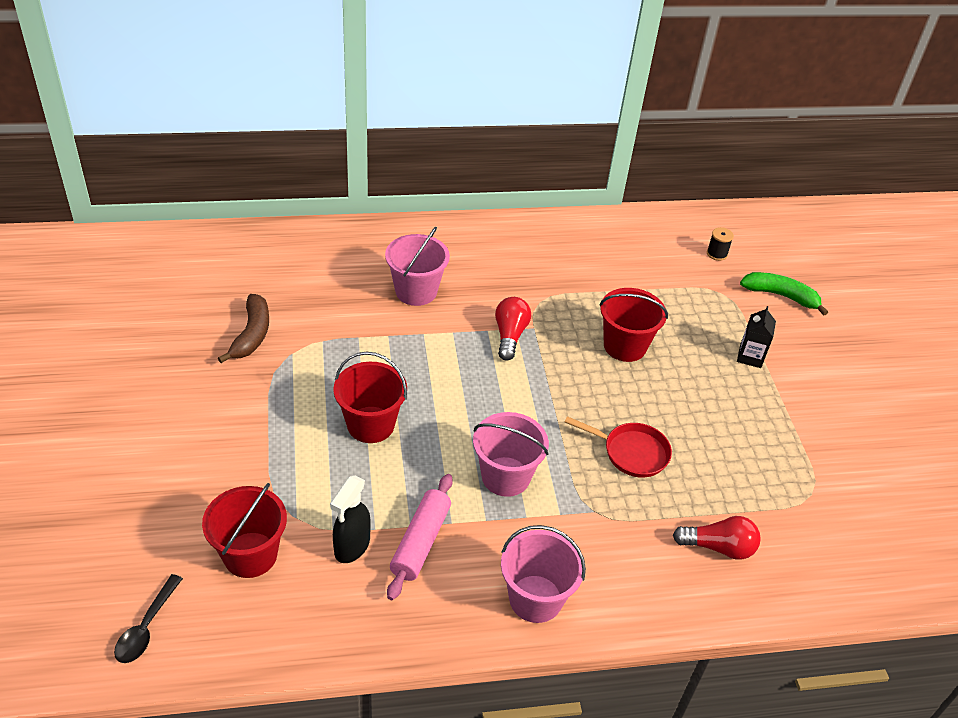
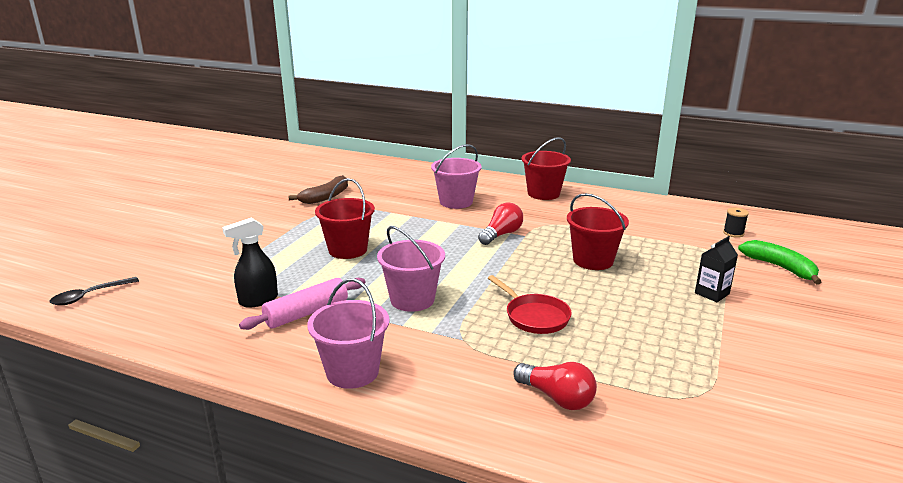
camera: 35 degrees right, 20 degrees down
(250, 555) = (192, 284): red bucket -> red bucket (543, 193)

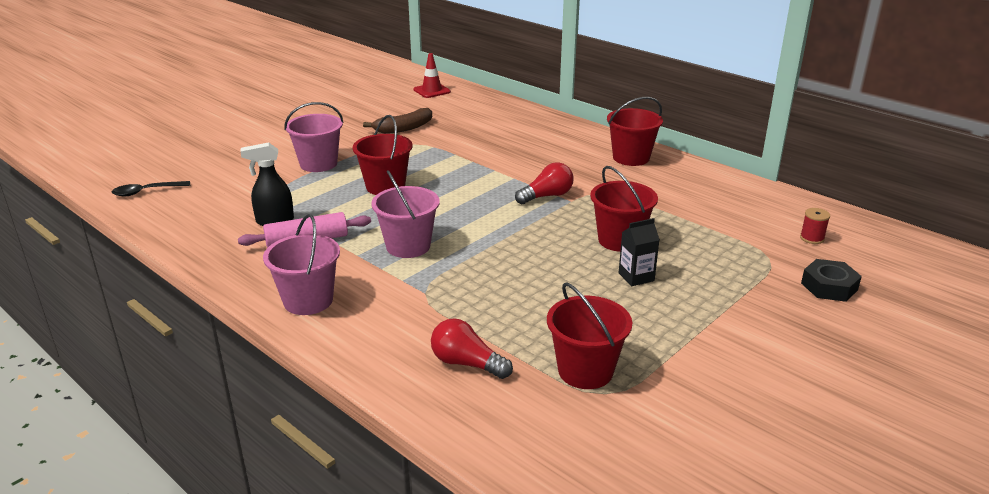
camera: 20 degrees right, 5 degrees up
(327, 163) = (432, 91): none -> red traffic cone
(456, 202) = (529, 153): pink bucket -> pink bucket (318, 164)
(534, 316) = (509, 285): red pan -> none
(557, 398) = (467, 363): red light bulb -> red light bulb turned 150 degrees clockwise
(665, 379) = (585, 371): none -> red bucket
(712, 293) = (718, 299): black carton -> black carton (636, 277)
(733, 233) = (812, 238): black spool -> red spool
(780, 267) = (829, 286): green banana -> black nut

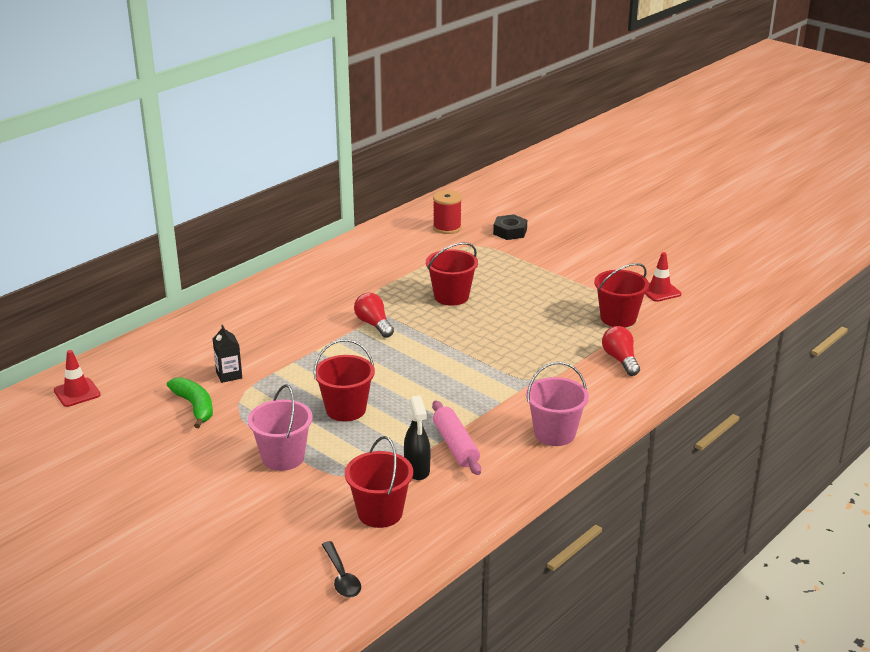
camera: 90 degrees left, 0 degrees up
(404, 128) = (195, 406): brown banana -> green banana
(408, 246) = (464, 390): pink bucket -> none
(467, 363) = (620, 360): red light bulb -> red light bulb turned 135 degrees clockwise
(631, 158) = (300, 282): red bucket -> red bucket (380, 513)
(636, 277) = (504, 294): black carton -> black carton (229, 375)
(685, 425) = (659, 291): none -> red traffic cone
(812, 238) = (447, 228): red spool -> red spool, size x1.69

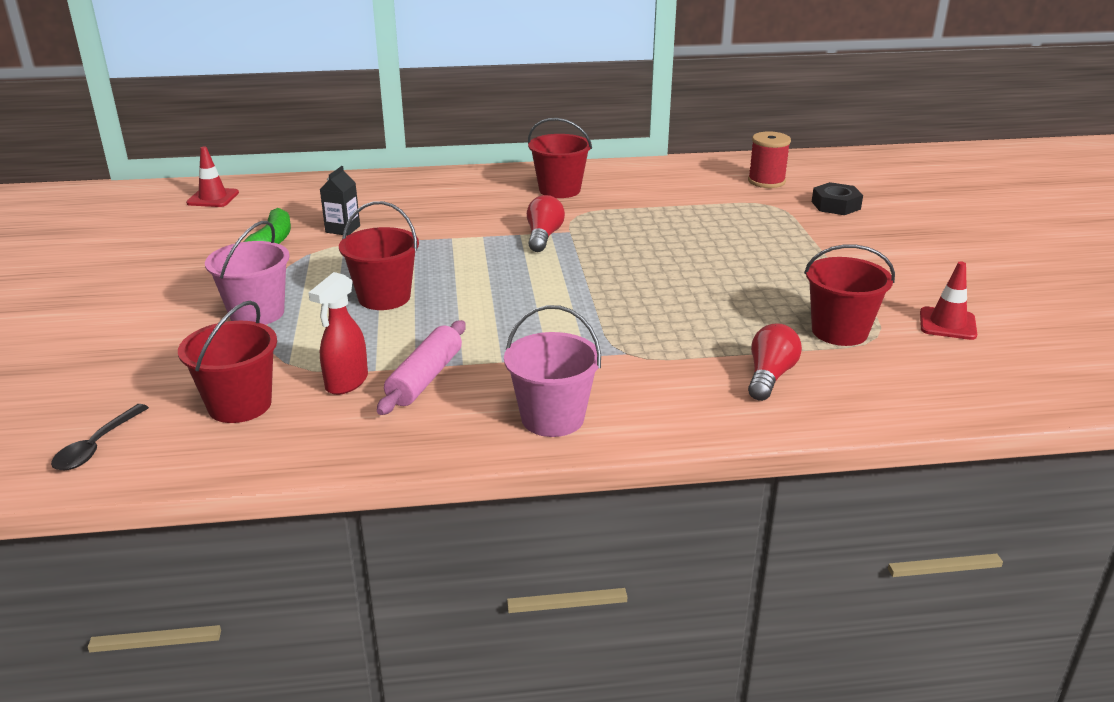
camera: 40 degrees right, 0 degrees up
(417, 470) = (346, 383): black spray bottle -> red spray bottle
(451, 296) = (666, 241): red bucket -> red bucket (559, 190)

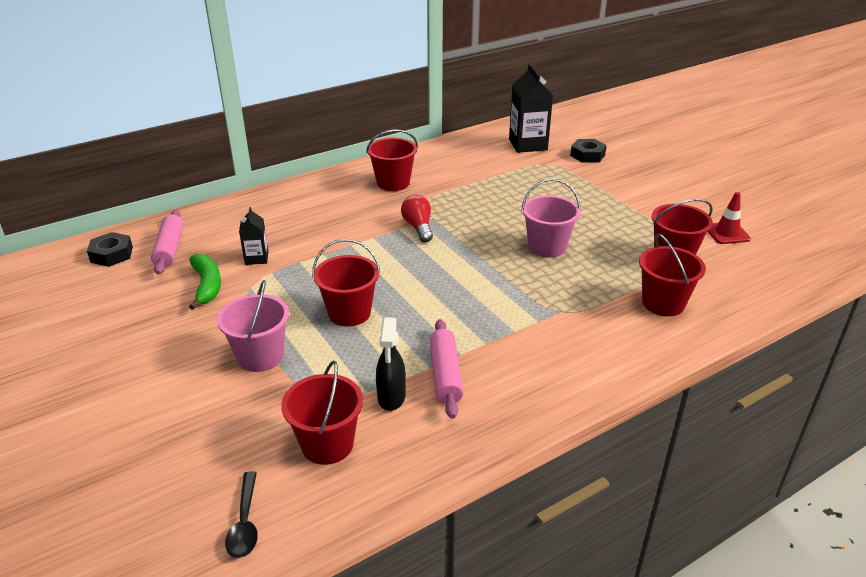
camera: 25 degrees left, 5 degrees up
(213, 198) = (112, 254): red traffic cone -> black nut
(269, 204) = (170, 249): none -> pink rolling pin
(346, 383) = (391, 397): red spray bottle -> black spray bottle
(552, 418) = (561, 380): pink bucket -> pink bucket (547, 247)
(766, 181) = (528, 144): red spool -> black carton
(769, 376) = (663, 303): red light bulb -> red bucket

